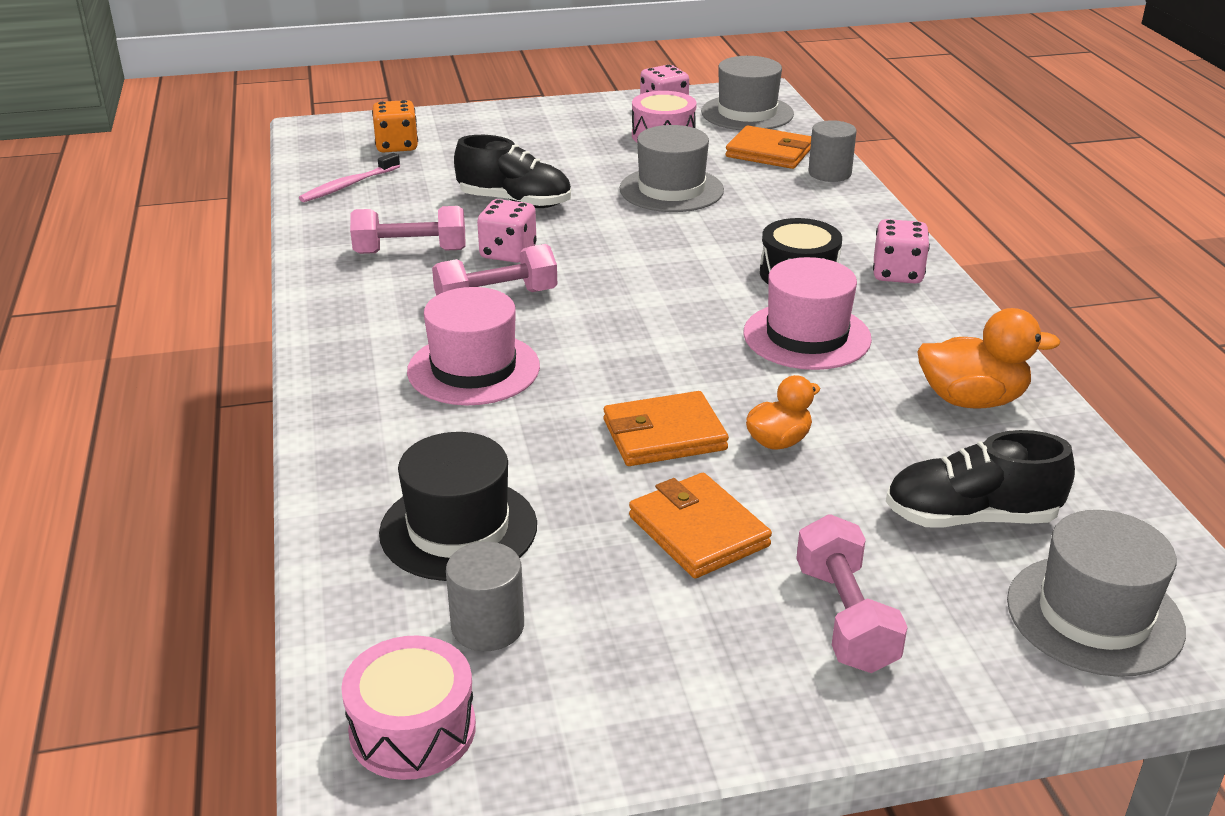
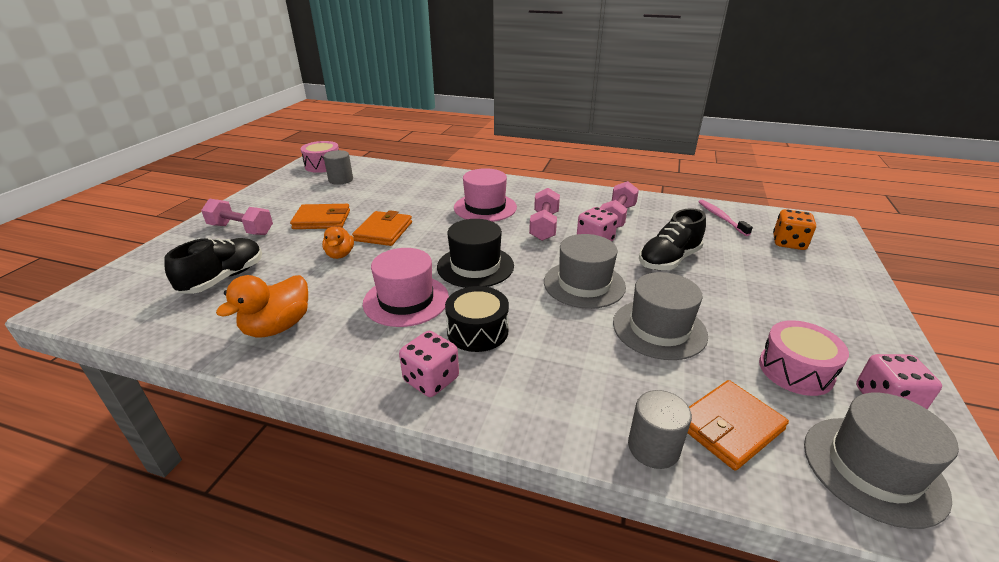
camera: 120 degrees right, 0 degrees up
(458, 529) = (389, 185): black hat -> black hat (475, 266)
(1094, 615) = (141, 278): grey hat -> grey hat (584, 284)

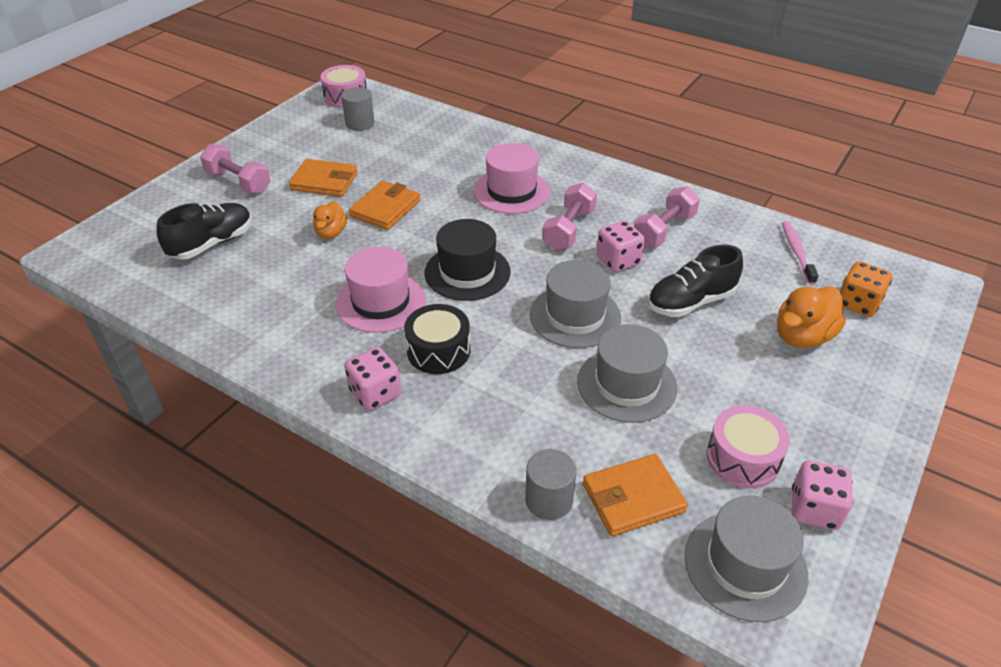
camera: 15 degrees right, 10 degrees up
(277, 327) = (251, 310): orange duck -> orange duck (802, 336)

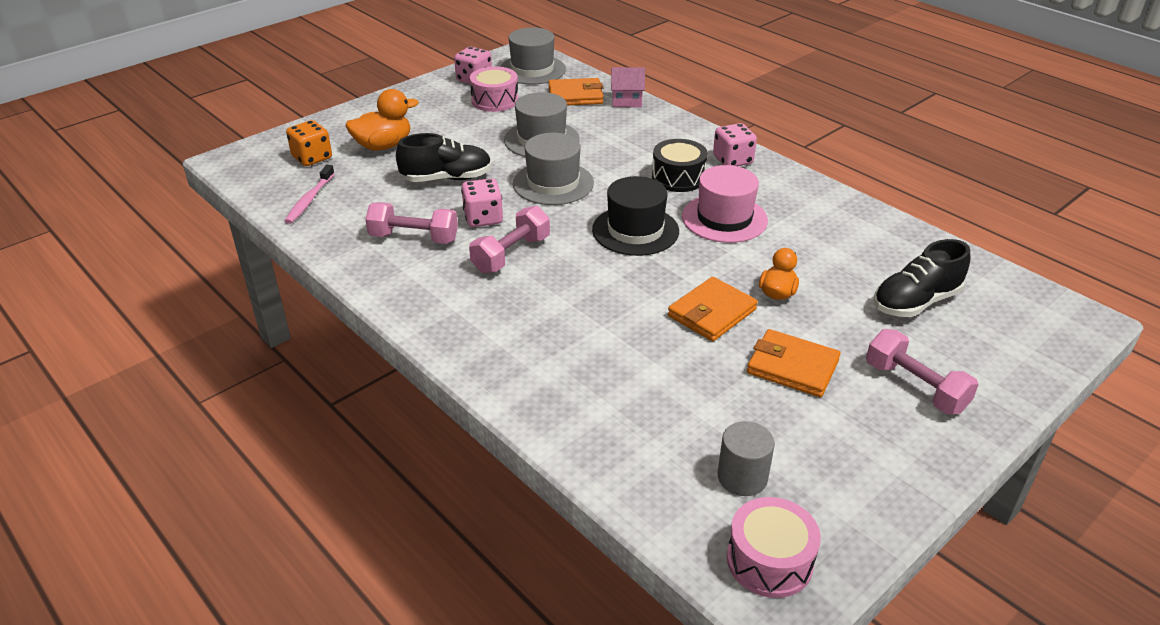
camera: 165 degrees left, 5 degrees down
(511, 191) = (550, 310): pink hat -> none
(549, 500) = (627, 101): grey cylinder -> pink house
(664, 230) = (414, 238): pink dumbbell -> pink dumbbell turned 45 degrees clockwise

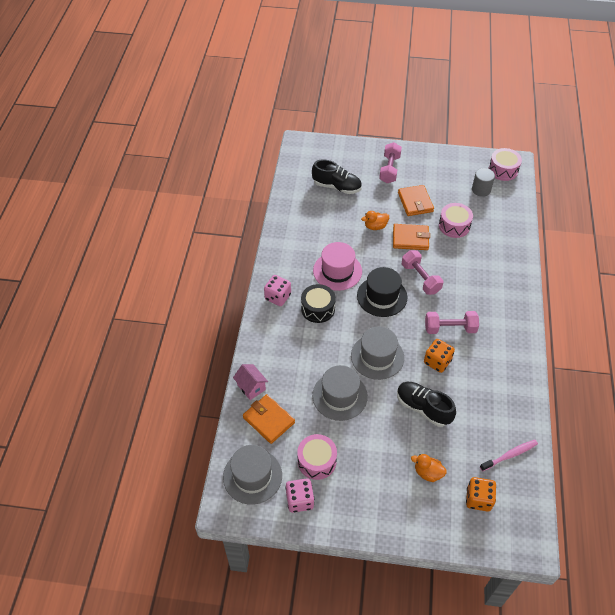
camera: 130 degrees left, 15 degrees up
(383, 146) = (427, 473): orange duck -> orange duck, size x0.64
(414, 238) = (482, 376): pink dumbbell -> pink dumbbell (420, 278)
(483, 218) = (437, 361): pink dice -> orange dice
(687, 377) = (454, 226): none -> pink drum

